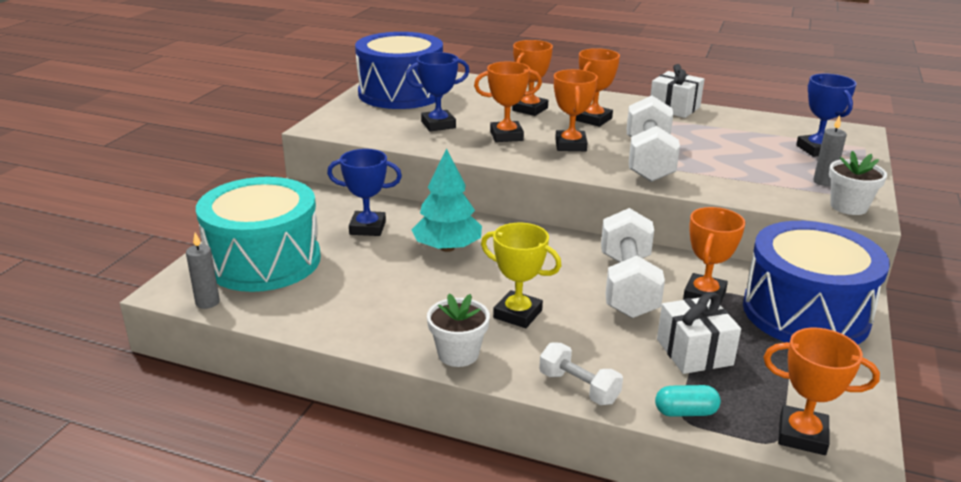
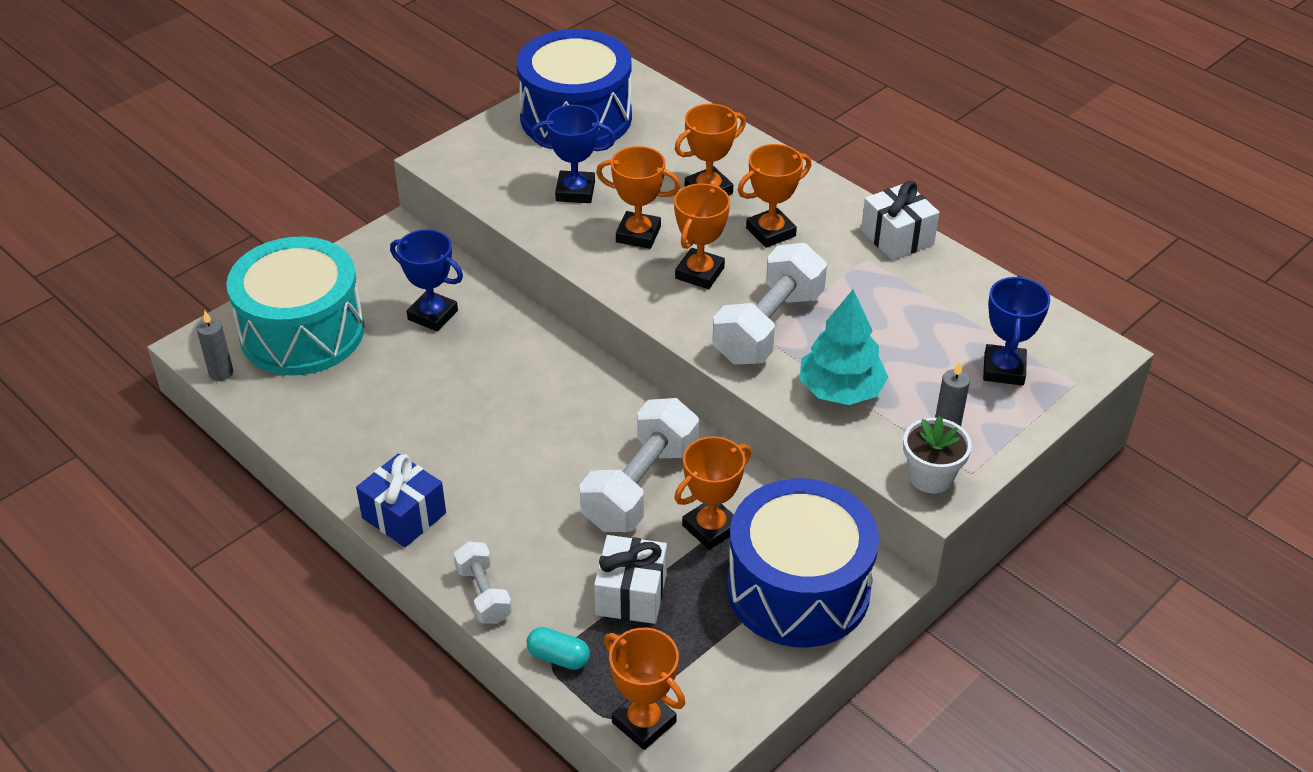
camera: 25 degrees right, 15 degrees up
(447, 248) = (494, 371): turquoise tree -> turquoise tree (840, 390)
(458, 354) = (404, 515): white flower pot -> blue gift
(517, 314) = (497, 486): yellow trophy -> none

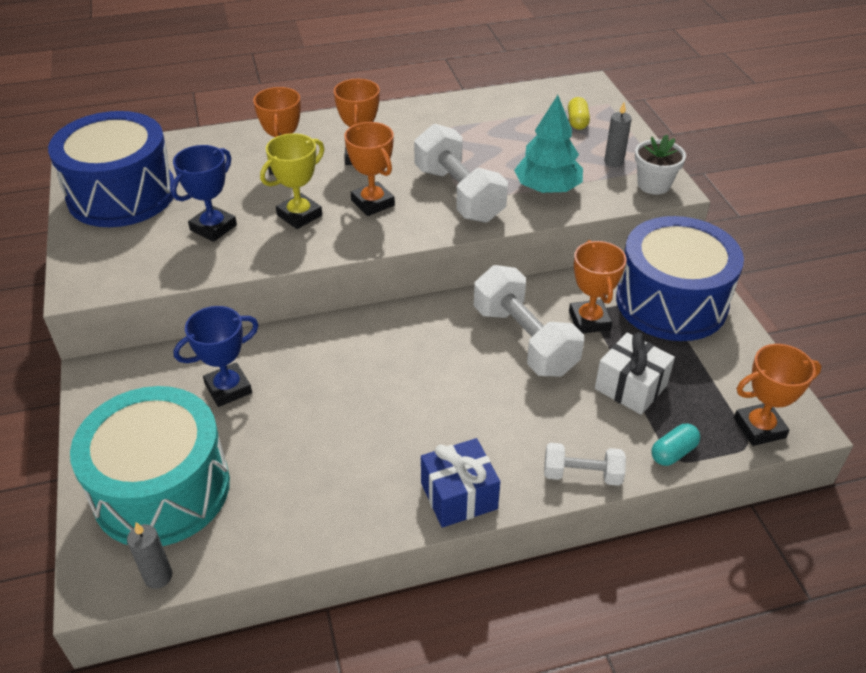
camera: 60 degrees left, 0 degrees up
(638, 234) = (299, 215): orange trophy -> yellow trophy
(897, 237) = (419, 110): white gift -> none
(1003, 369) = (577, 122): blue trophy -> yellow capsule

